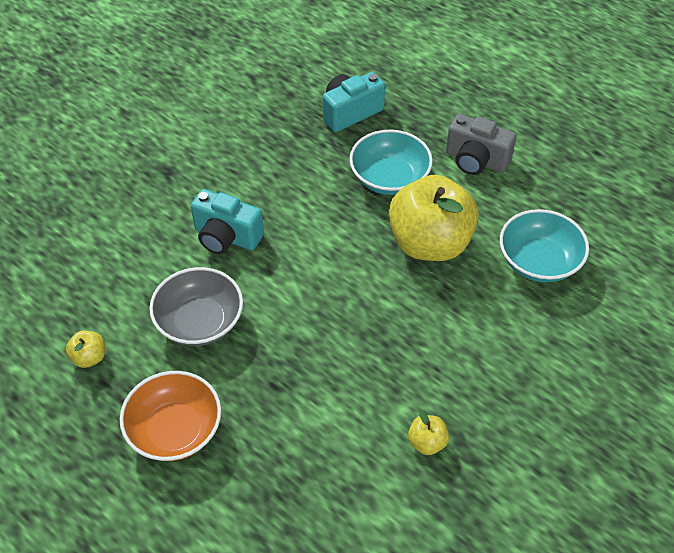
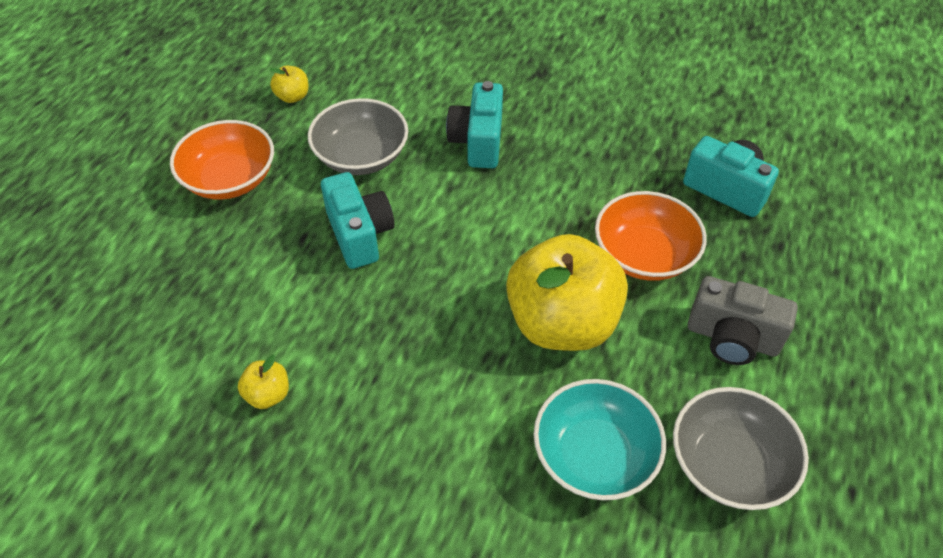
camera: 70 degrees right, 0 degrees up
(290, 344) = (360, 234): none -> turquoise camera
(389, 178) = (644, 255): turquoise bowl -> orange bowl
(476, 160) = (732, 338): grey camera -> grey camera turned 75 degrees counterclockwise
(564, 198) = (729, 464): none -> grey bowl

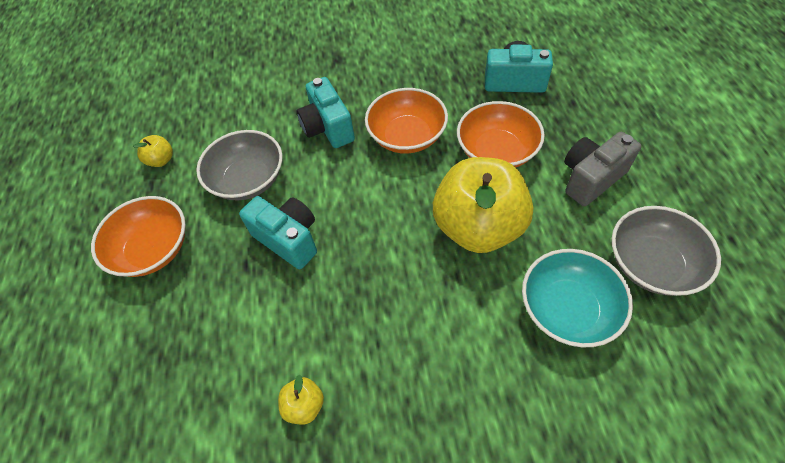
camera: 25 degrees left, 5 degrees up
(556, 191) = (407, 136): none -> orange bowl
(732, 338) = (591, 178): grey camera -> grey camera turned 150 degrees clockwise

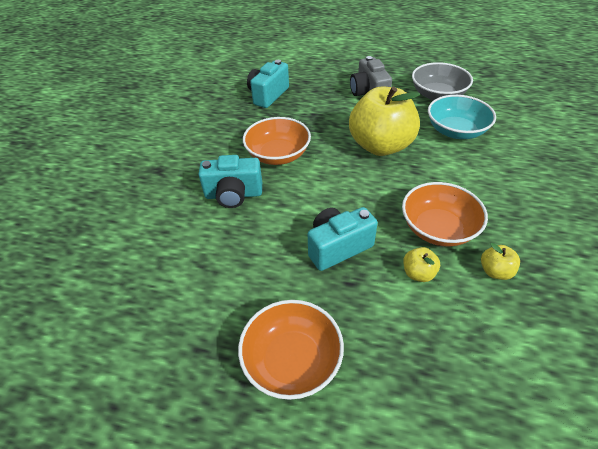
camera: 70 degrees left, 10 degrees down
(161, 160) = (171, 333): yellow apple -> yellow apple (418, 273)
(248, 180) = (253, 262): grey bowl -> none
(496, 151) = (323, 120): orange bowl -> orange bowl (438, 228)

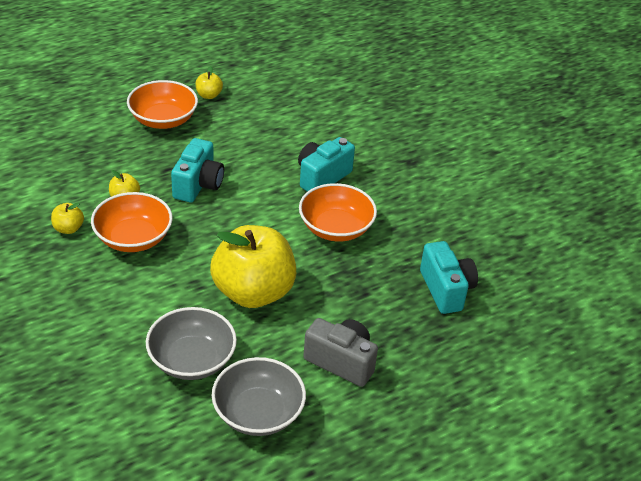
camera: 130 degrees right, 5 degrees down
(204, 365) = (209, 95): none -> yellow apple
(456, 131) = (192, 360): turquoise bowl -> grey bowl

